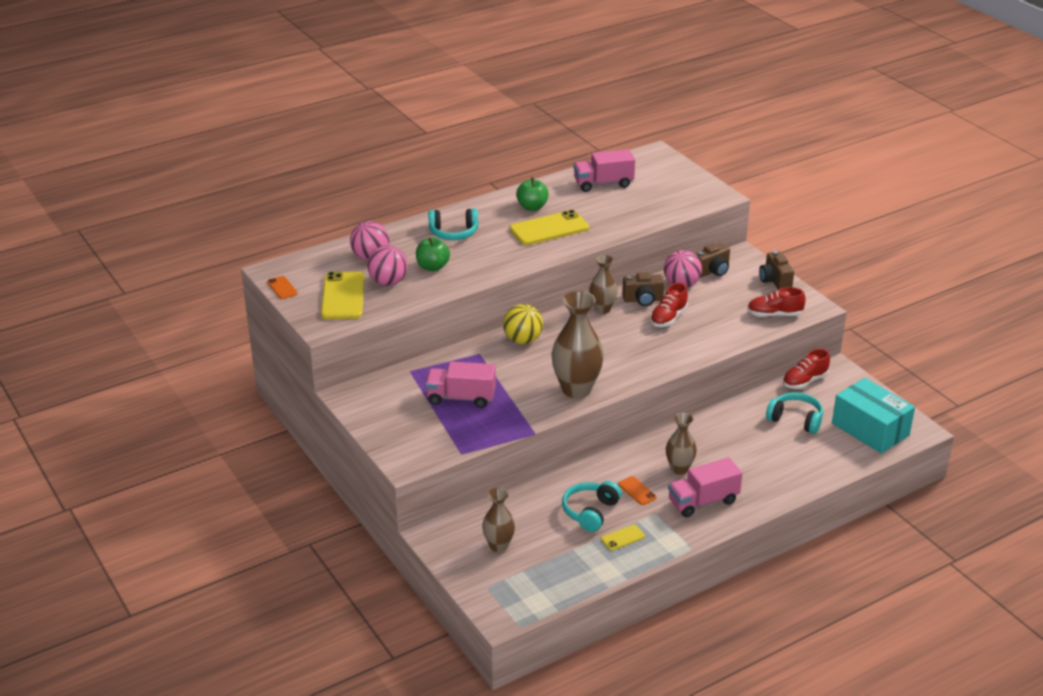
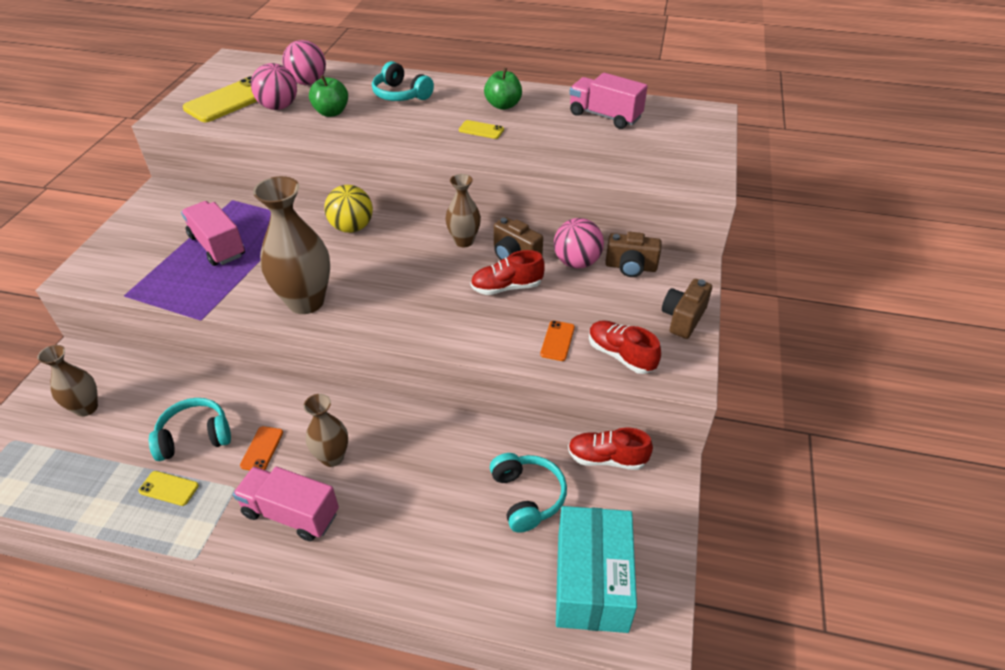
camera: 45 degrees right, 10 degrees up
(282, 288) = (211, 74): orange phone -> orange phone (557, 341)
(549, 229) = (481, 130): yellow phone -> yellow phone, size x0.48

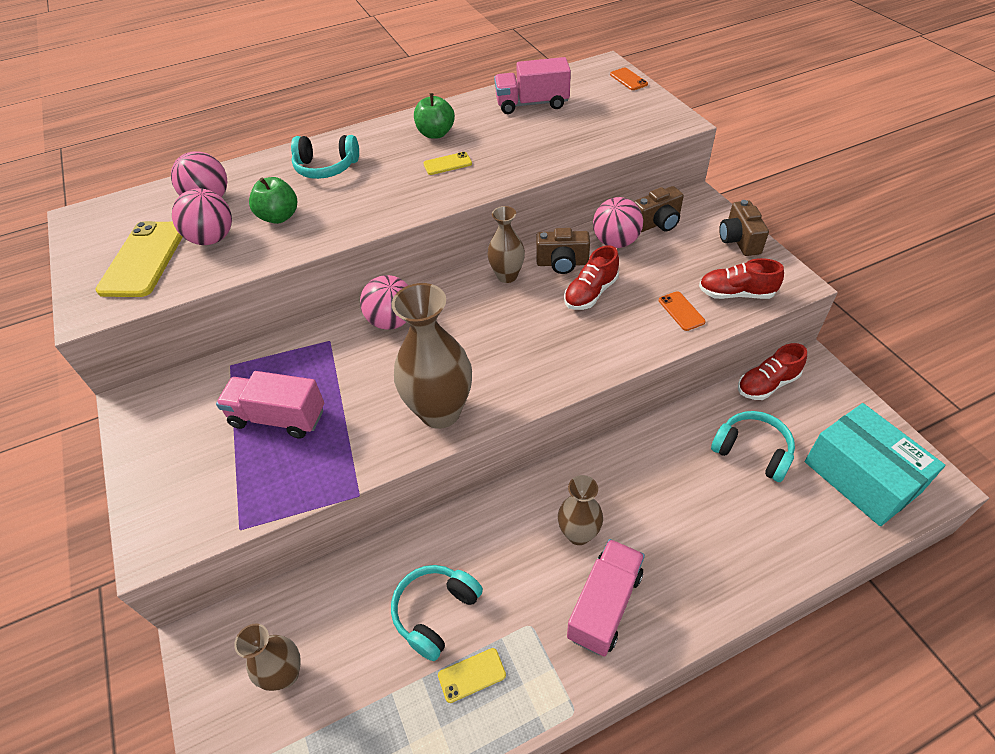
camera: 35 degrees left, 5 degrees up
(262, 449) = (511, 574): orange phone -> orange phone (628, 79)
(291, 513) = (604, 605): pink truck -> pink truck turned 135 degrees clockwise
(352, 227) = (392, 321): yellow ball -> pink ball

